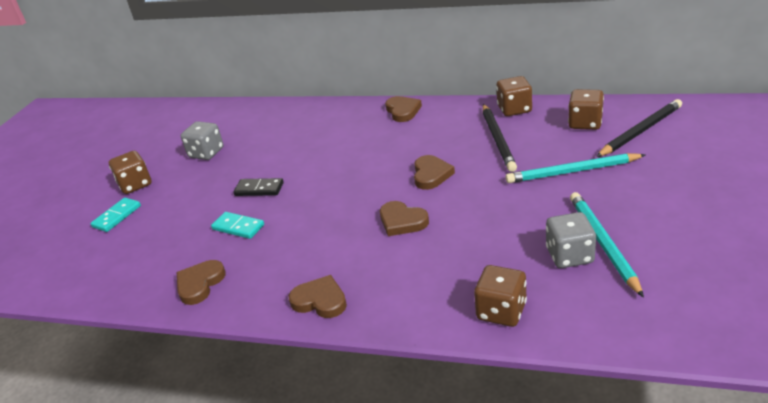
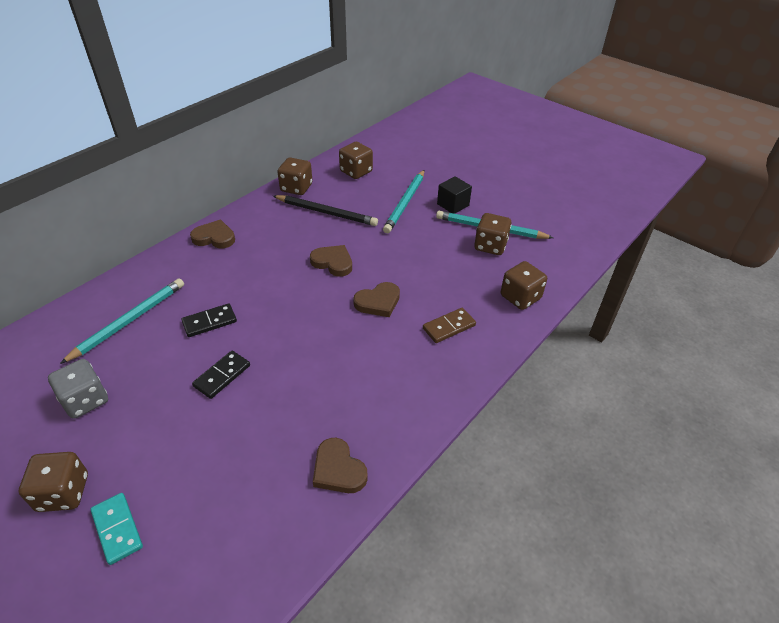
camera: 70 degrees left, 10 degrees up
(238, 227) = (272, 412): turquoise domino -> none
(284, 129) = (129, 321): none -> turquoise pencil
(308, 157) = (209, 322): none -> black domino
(320, 300) = (436, 386): brown heart -> none
(406, 277) = (449, 327): none -> brown domino
(569, 255) = (490, 246): grey dice -> brown dice
(612, 201) = (453, 205): none -> black cube
(640, 131) = (392, 159): black pencil -> none

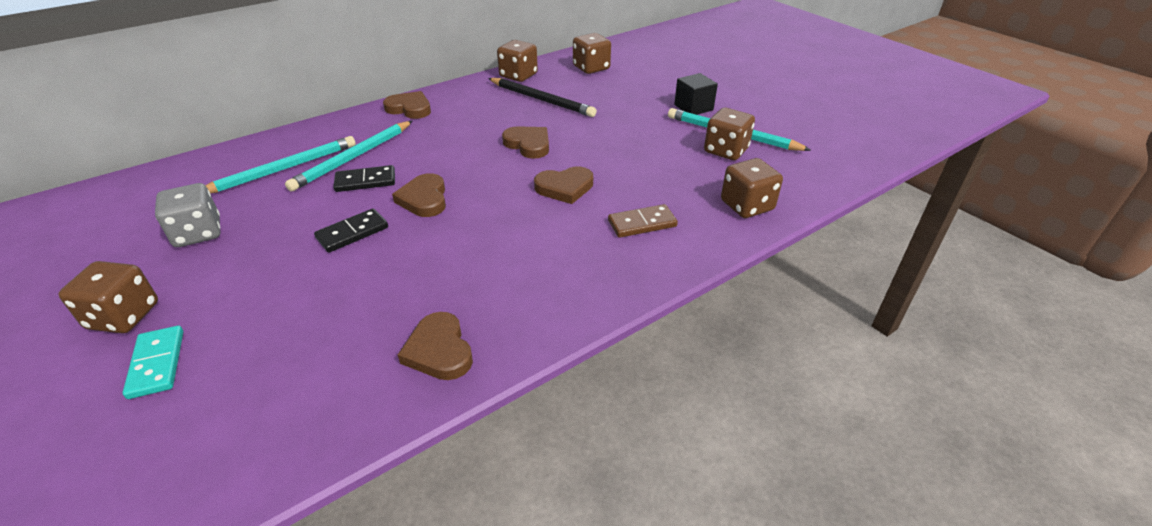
camera: 15 degrees right, 5 degrees down
(268, 332) = (424, 199): none -> brown heart
(405, 203) = (636, 100): turquoise pencil -> turquoise pencil (353, 157)

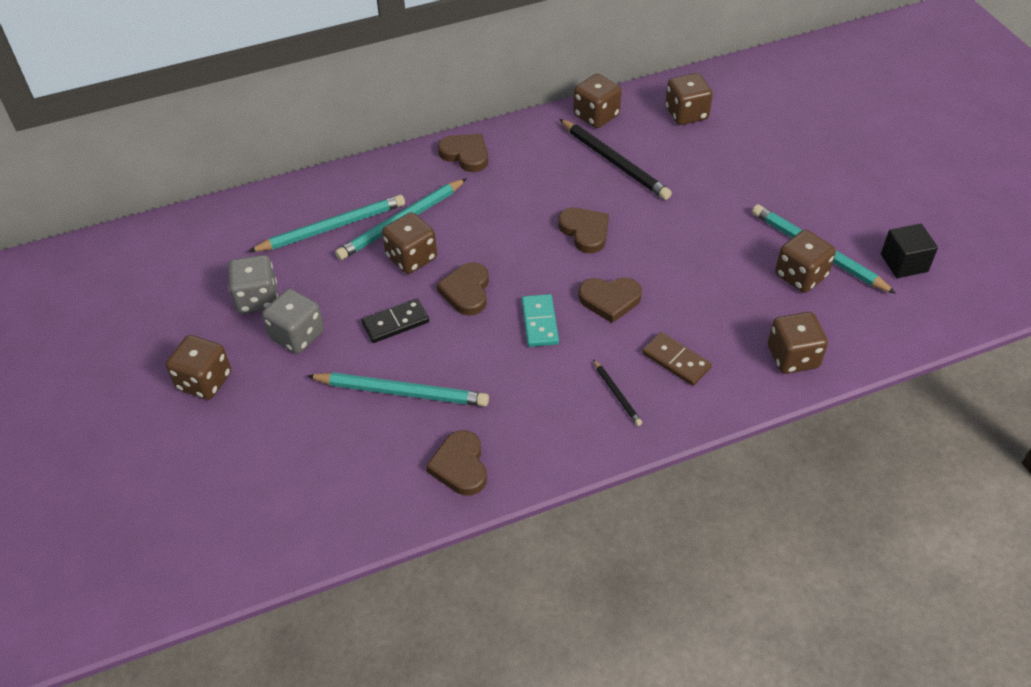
camera: 15 degrees right, 10 degrees up
(157, 364) = (235, 434): turquoise domino -> turquoise domino (539, 322)
(242, 258) = (297, 335): none -> grey dice
(363, 291) = (401, 392): none -> turquoise pencil
(365, 181) = (411, 257): black domino -> brown dice
(593, 258) = (616, 394): none -> black pencil
(642, 223) = (676, 361): brown domino -> brown domino turned 45 degrees clockwise
(693, 107) = (788, 201): black cube -> black cube (904, 263)

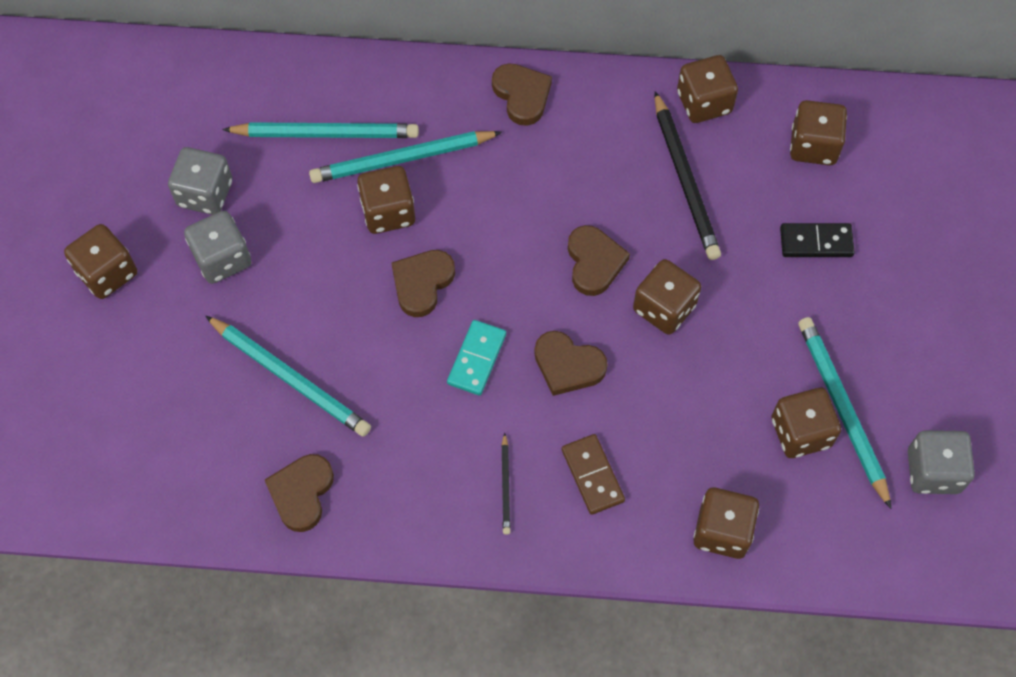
camera: 25 degrees right, 15 degrees up
(395, 323) = (328, 289): black domino -> black domino (816, 242)
(653, 240) = (664, 308): none -> brown dice
(904, 263) = (933, 471): black cube -> grey dice

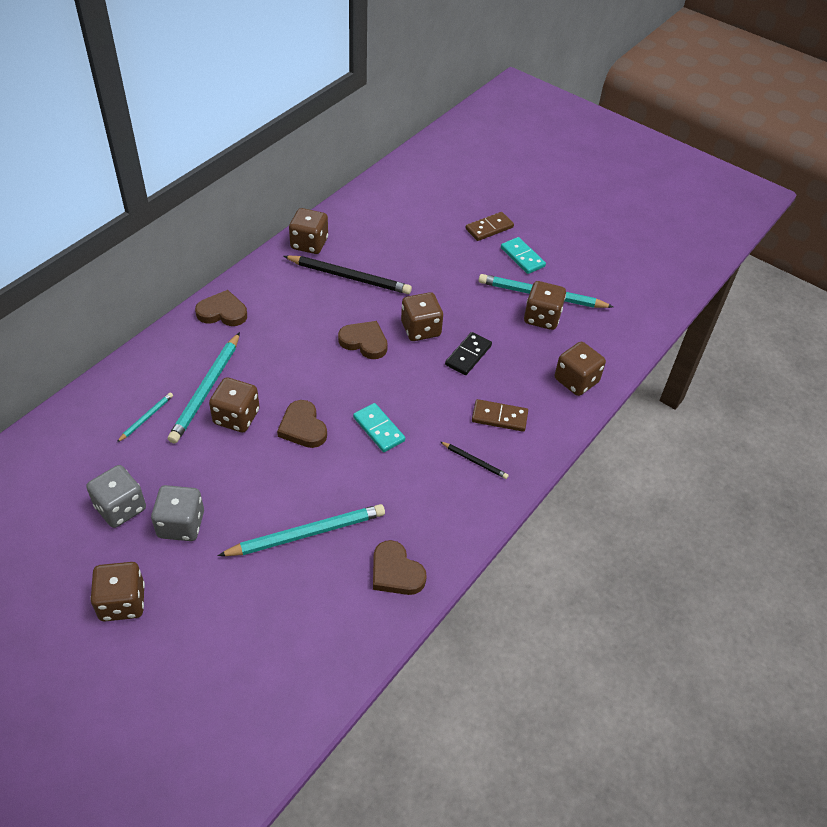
camera: 60 degrees left, 15 degrees down
(325, 134) = (146, 418): turquoise pencil -> turquoise pencil, size x0.49
(568, 365) = (420, 389): brown heart -> none
(813, 146) = (378, 220): brown dice -> none
(816, 242) = (436, 250): black domino -> black domino (468, 355)
(894, 348) = (522, 257): none -> turquoise domino
(915, 277) = (489, 228): none -> brown domino
(933, 471) = (602, 282): grey dice -> none

